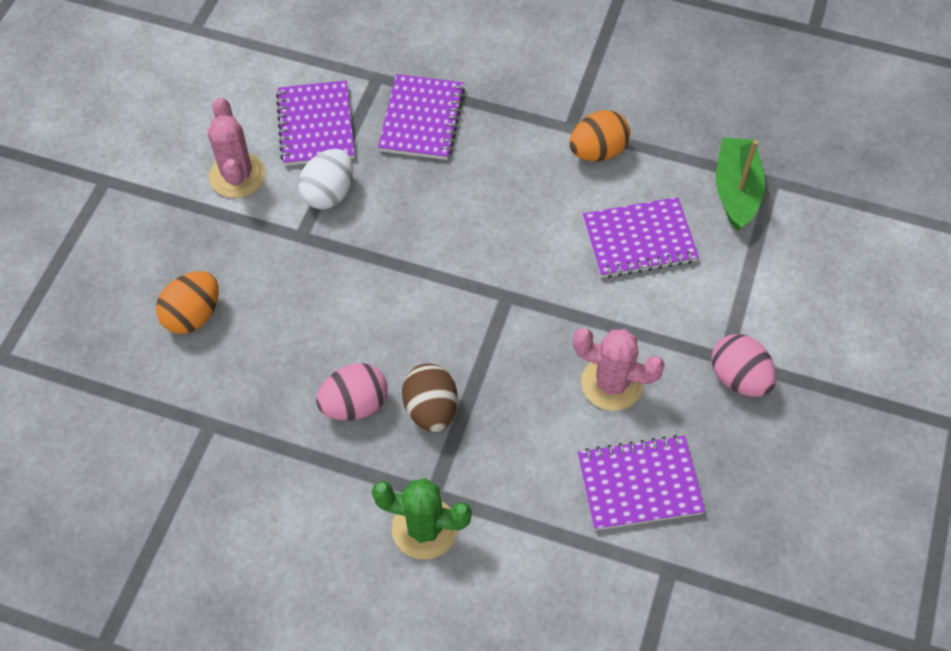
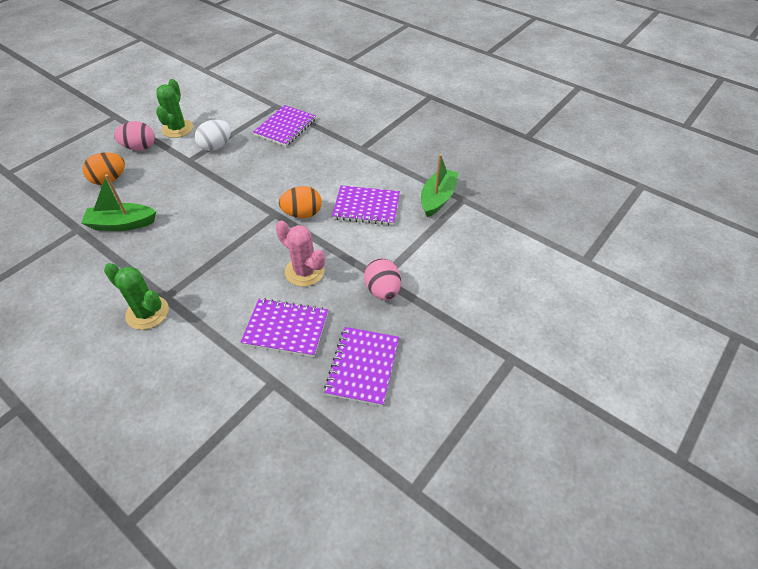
camera: 20 degrees right, 10 degrees down
(237, 175) = (177, 129): pink cactus -> green cactus
(276, 392) = (122, 224): none -> green boat
(316, 125) = (231, 118): purple notebook -> purple notebook (362, 367)
(355, 404) = (157, 241): pink egg -> pink egg (139, 147)
(431, 409) = (195, 255): brown egg -> none
(597, 151) = (369, 162): orange egg -> orange egg (302, 214)

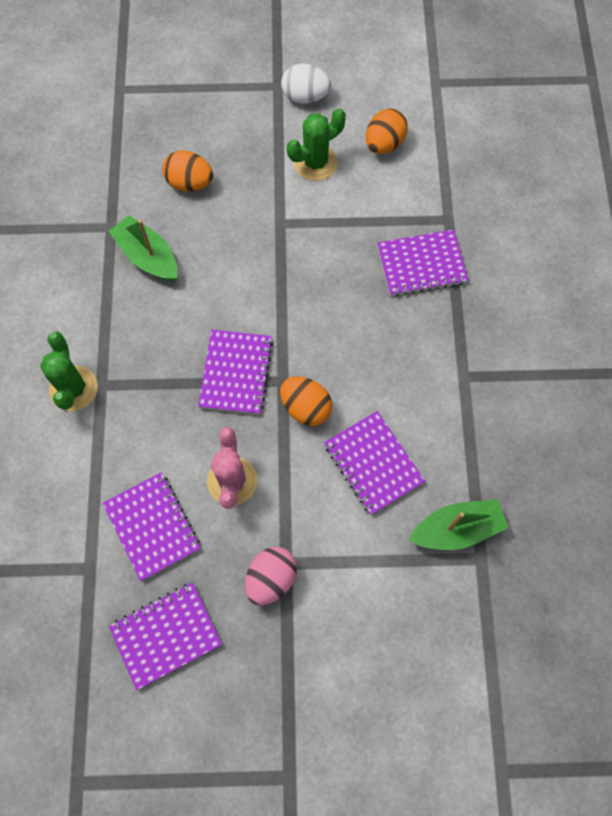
camera: 50 degrees right, 20 degrees up
(139, 147) = (255, 159): pink egg -> none
(206, 102) = (384, 144): none -> orange egg
(216, 146) = (325, 227): white egg -> white egg (305, 97)
(244, 230) = (236, 373): none -> purple notebook

